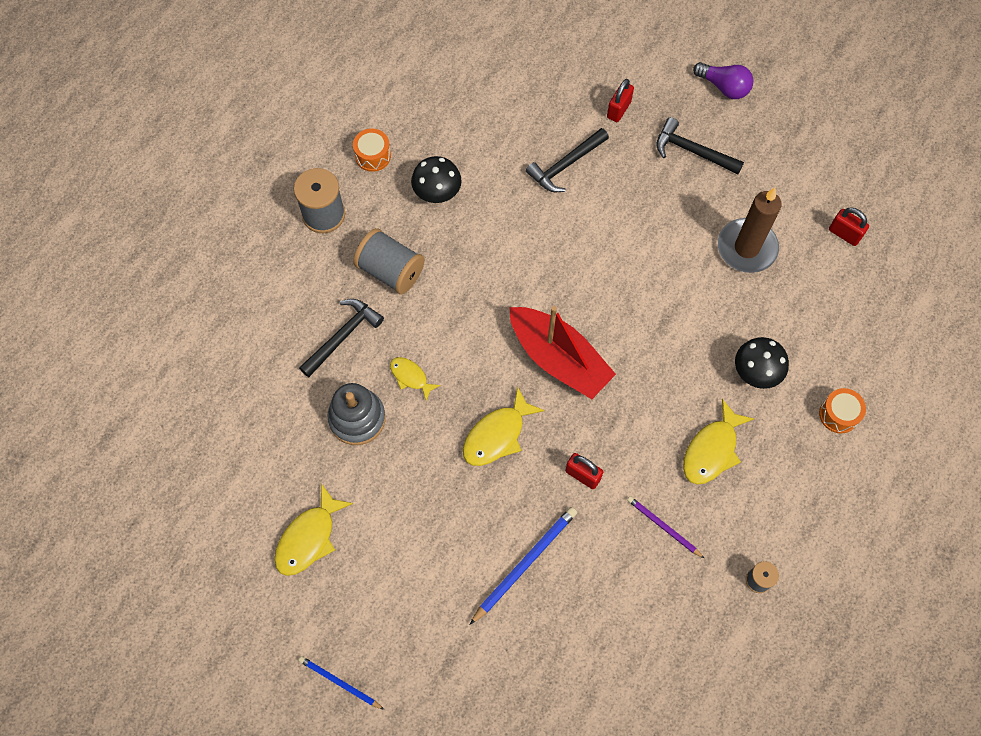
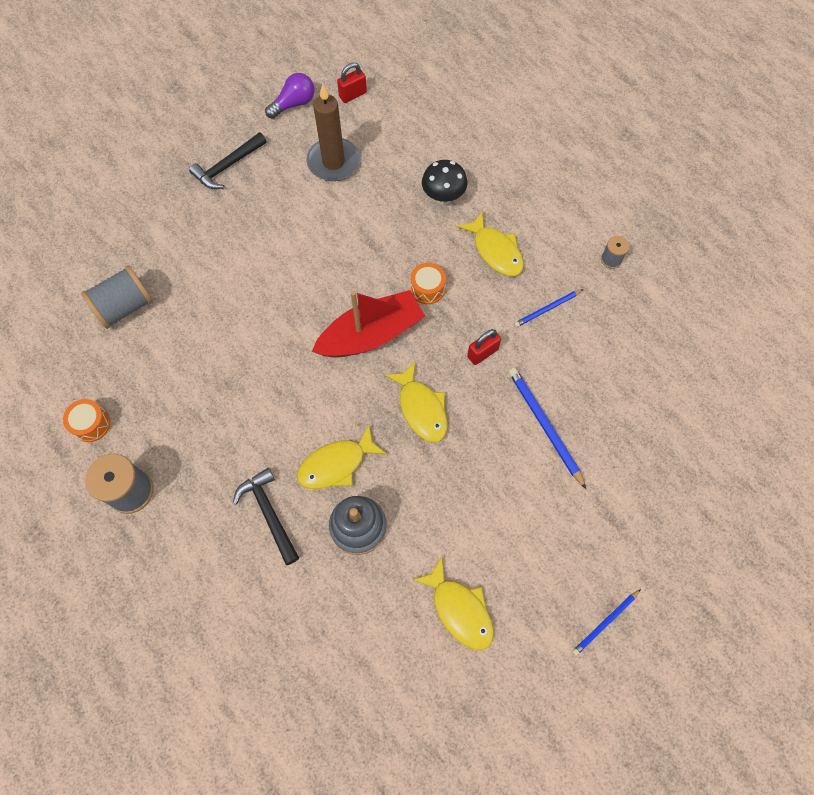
camera: 70 degrees left, 0 degrees up
(390, 271) = (221, 447): grey spool -> grey spool (125, 307)
(410, 377) = (336, 464): yellow fish -> yellow fish, size x1.66
(437, 194) = (163, 380): black mushroom -> none
(565, 165) = (190, 264): black hammer -> none
(618, 110) = (159, 205): red padlock -> none
(663, 527) = (547, 309): purple pencil -> blue pencil
(724, 87) = (181, 122): purple light bulb -> purple light bulb (294, 104)
(838, 414) = (498, 156): orange drum -> orange drum (427, 289)

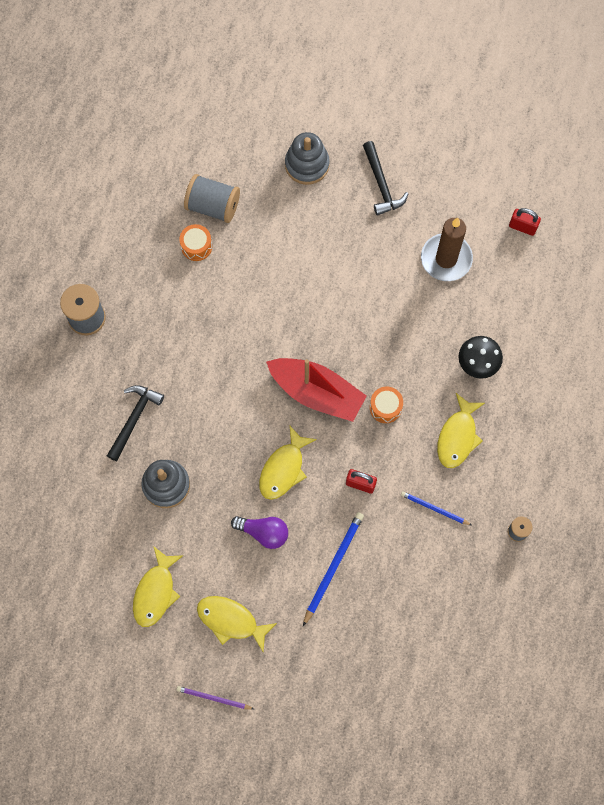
camera: 55 degrees right, 5 degrees up
(91, 424) = (113, 255): orange drum -> orange drum (196, 246)
(158, 209) = (307, 164): none -> grey stacking toy
(227, 166) = (381, 184): black hammer -> black hammer turned 120 degrees counterclockwise
(294, 104) = (477, 189): purple light bulb -> purple light bulb (263, 532)
(336, 464) = (200, 439): yellow fish -> yellow fish (231, 621)
(605, 622) = (214, 698): blue pencil -> purple pencil

